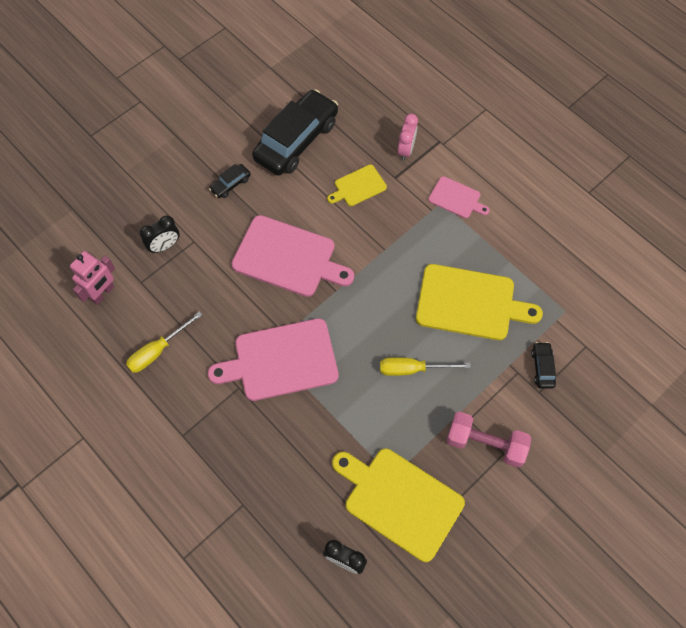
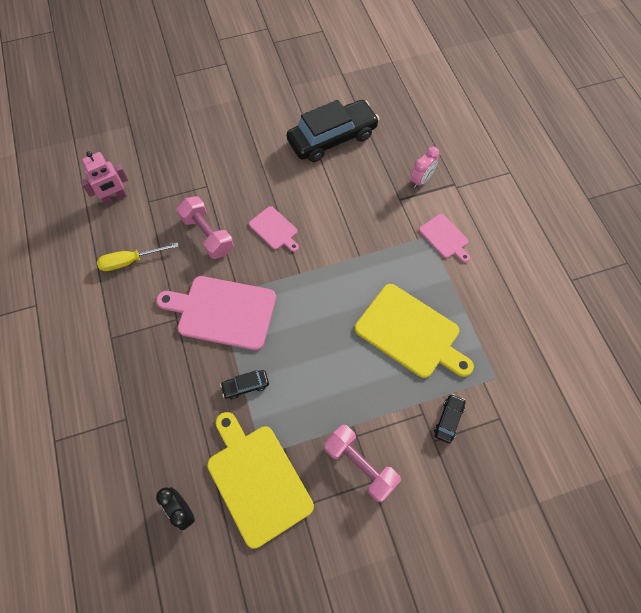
camera: 25 degrees right, 0 degrees up
(164, 246) = (182, 181): black clock -> none
(223, 291) = (207, 235): none -> pink dumbbell
(230, 184) = (260, 152): black car -> black car (245, 386)
(288, 257) = (274, 229): pink cutting board -> pink cutting board, size x0.52
(358, 186) = (364, 194): yellow cutting board -> none
(412, 369) = (329, 368): yellow screwdriver -> none

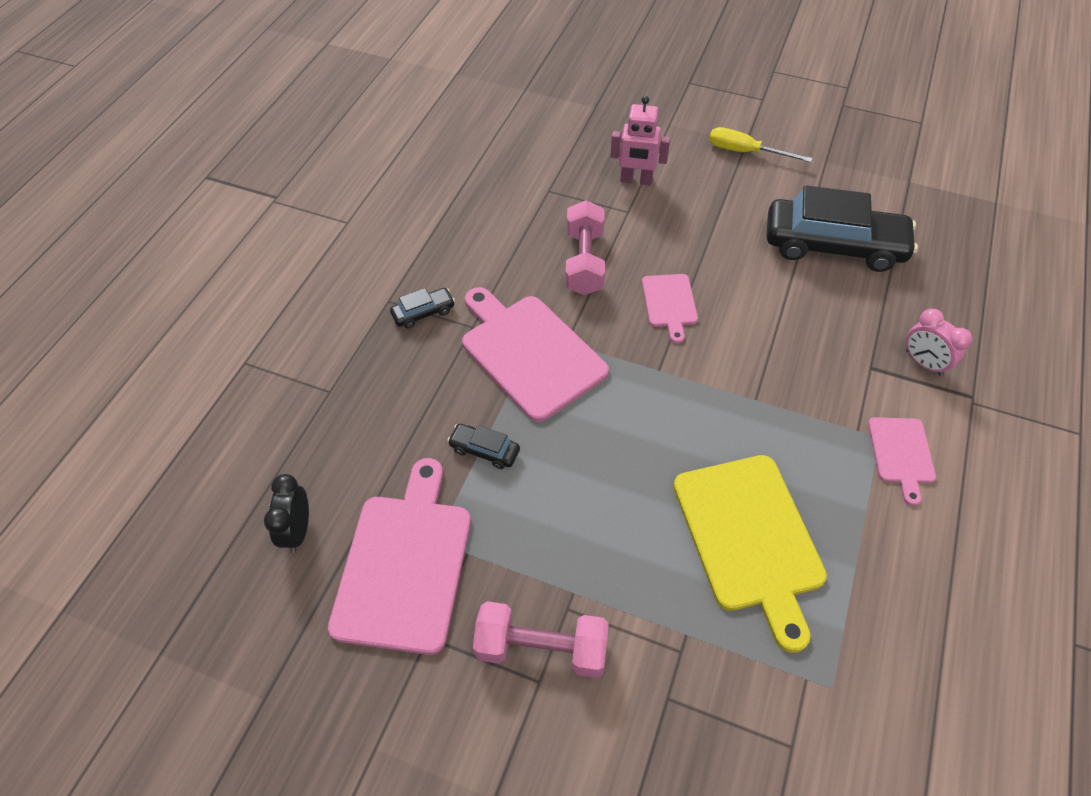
camera: 40 degrees right, 10 degrees down
(115, 198) = (516, 168): pink robot -> pink robot (636, 180)
(130, 261) = (477, 238): yellow screwdriver -> yellow screwdriver (745, 152)
(257, 480) = (405, 564): yellow cutting board -> pink cutting board
(360, 465) = (541, 648): pink dumbbell -> pink dumbbell turned 75 degrees counterclockwise
(421, 180) = (923, 363): pink clock -> pink clock turned 60 degrees clockwise
(448, 420) = (711, 688): black car -> black car (423, 313)

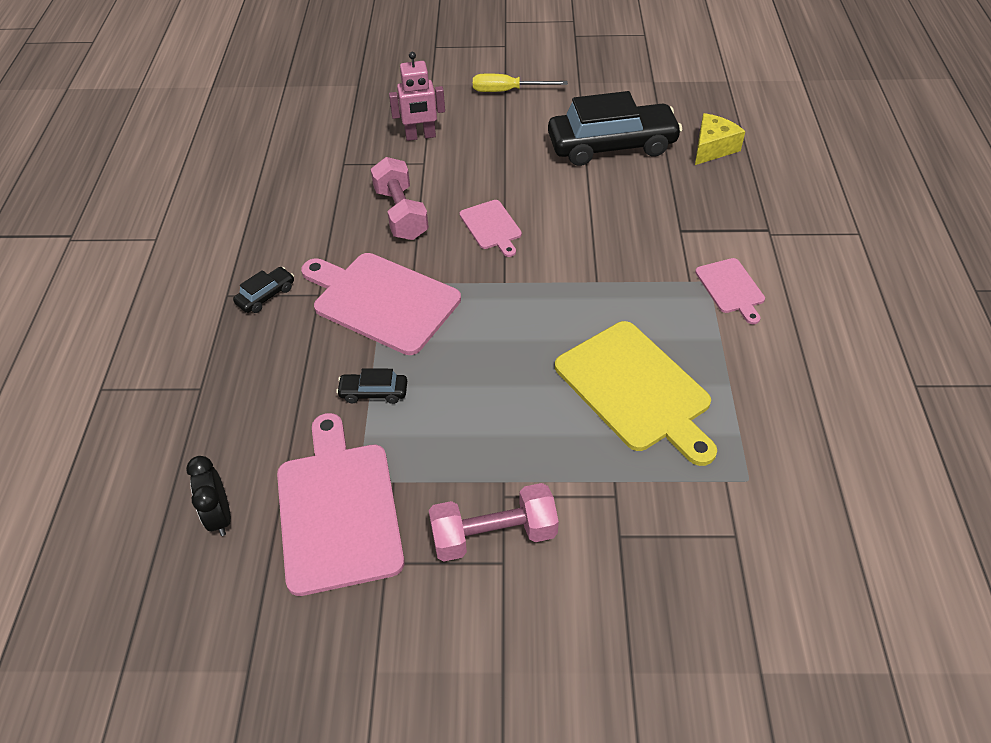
camera: 20 degrees left, 5 degrees down
(923, 363) = (720, 215): pink clock -> none
(946, 279) = (712, 148): none -> yellow cheese

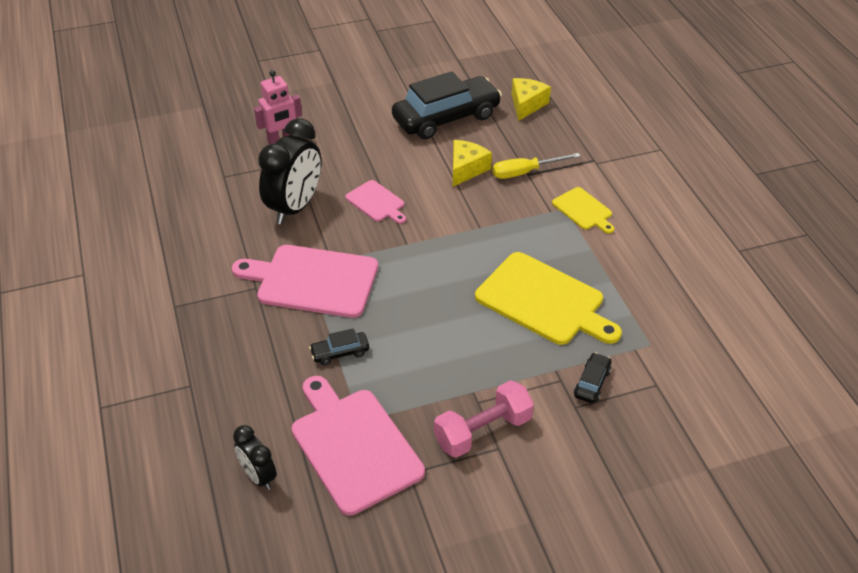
camera: 20 degrees left, 5 degrees down
(266, 295) = (210, 299): black car -> black car (592, 383)
(401, 213) = (295, 207): pink dumbbell -> black clock
(507, 91) = (339, 88): yellow screwdriver -> yellow screwdriver (525, 172)
(610, 209) = (466, 169): none -> yellow cheese
(731, 288) = (583, 210): pink cutting board -> yellow cutting board

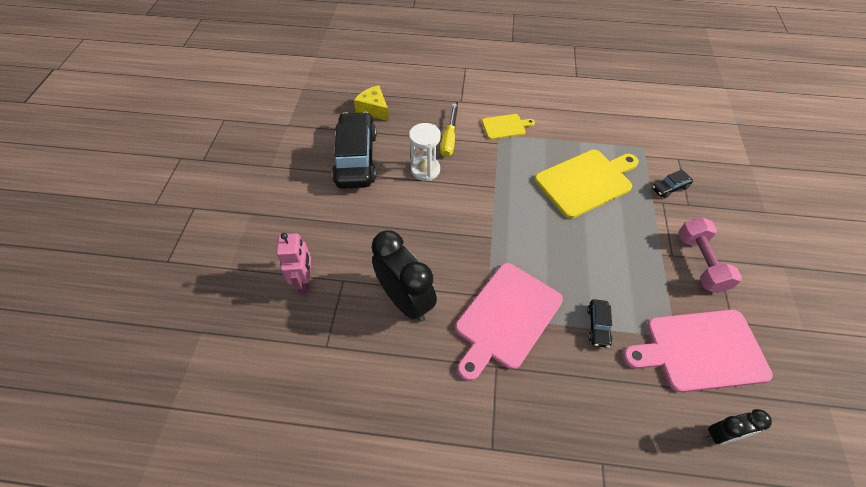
camera: 65 degrees left, 10 degrees up
(376, 202) = (432, 239): pink cutting board -> none
(466, 169) = (425, 170): yellow cheese -> white hourglass
(592, 383) = (669, 188): black car -> black car turned 75 degrees counterclockwise

